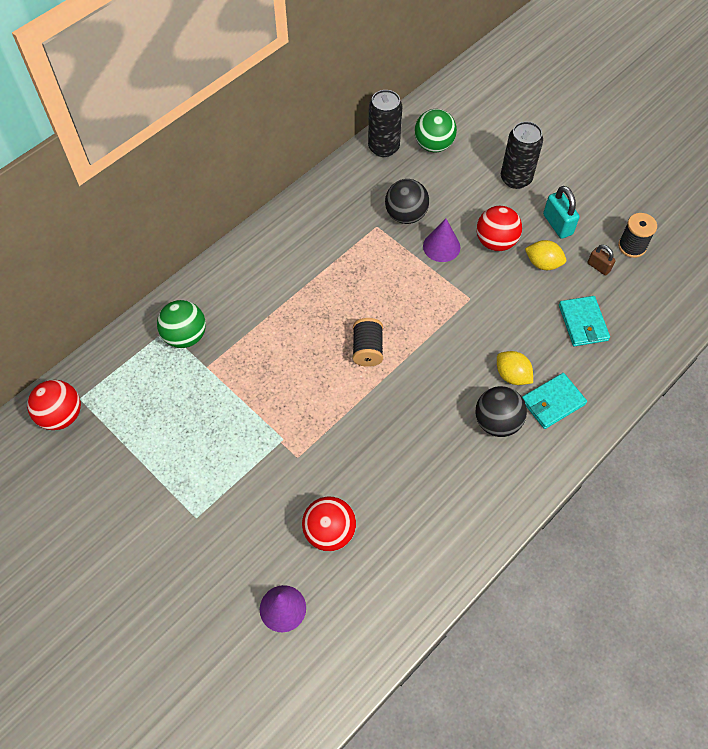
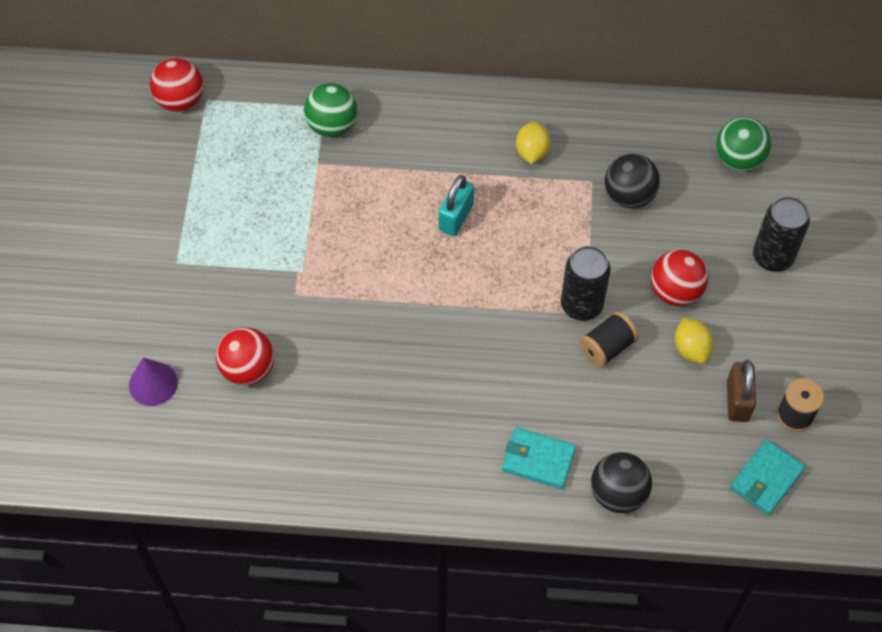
camera: 50 degrees right, 0 degrees up
(367, 349) = (450, 270): black spool -> black spool (607, 347)
(383, 147) = (691, 120): black can -> black can (581, 305)
(441, 246) = (623, 250): purple cone -> none
(497, 422) = (473, 426): black ball -> black ball (618, 493)
(512, 375) = (535, 406): yellow lemon -> yellow lemon (532, 152)
(557, 224) = (753, 331): turquoise padlock -> turquoise padlock (456, 217)
(583, 323) = (654, 429): turquoise wallet -> turquoise wallet (766, 479)
(598, 267) = (737, 400): brown padlock -> brown padlock, size x1.60

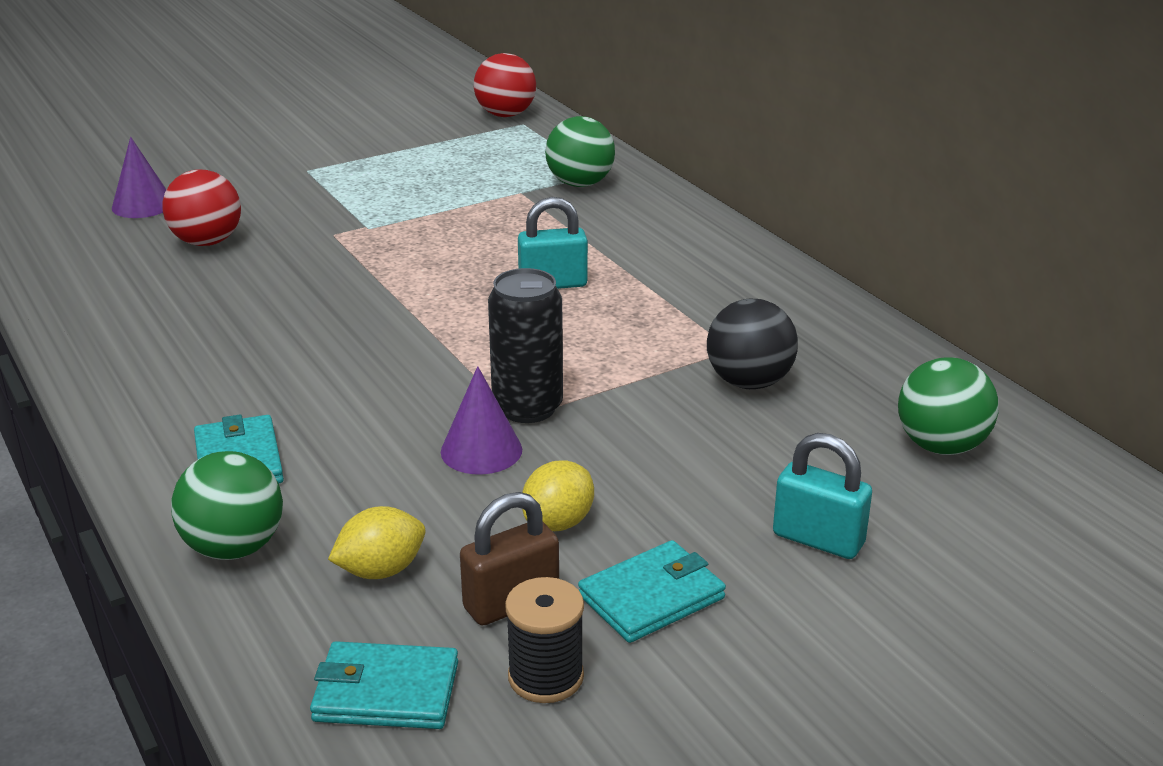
camera: 55 degrees right, 30 degrees down
(532, 152) = (714, 297): yellow lemon -> yellow lemon (381, 570)
(607, 347) = (481, 450): black spool -> purple cone
(618, 493) = (234, 548): black ball -> green ball
(675, 291) = (642, 473): red ball -> none
(769, 345) = (652, 597): none -> turquoise wallet
(772, 257) = (818, 539): black can -> turquoise padlock

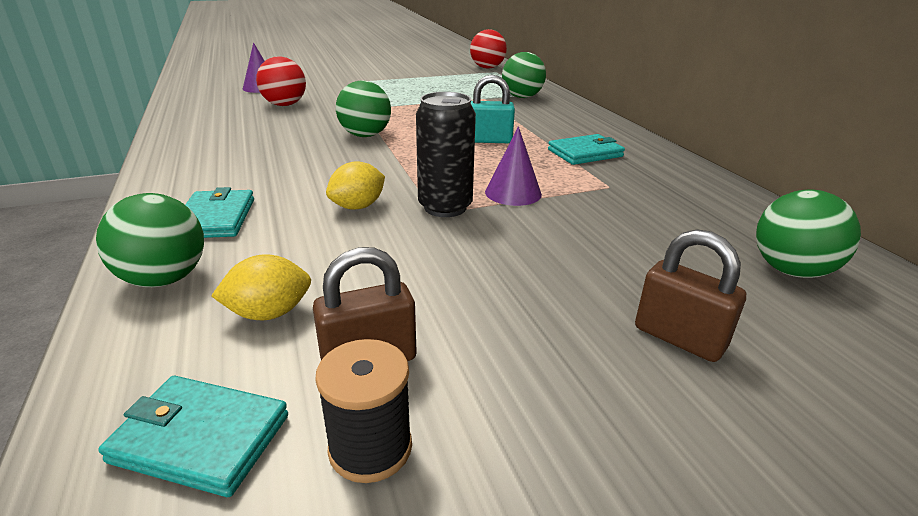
camera: 10 degrees right, 0 degrees up
(367, 294) = (365, 135): none -> green ball
(481, 450) = (398, 231): purple cone -> purple cone (513, 193)
(558, 522) = (439, 292): yellow lemon -> yellow lemon (358, 206)
(652, 597) = (506, 373): turquoise wallet -> turquoise wallet (585, 153)
(749, 382) = (621, 208): black ball -> none
(818, 539) = (679, 338): turquoise padlock -> brown padlock

